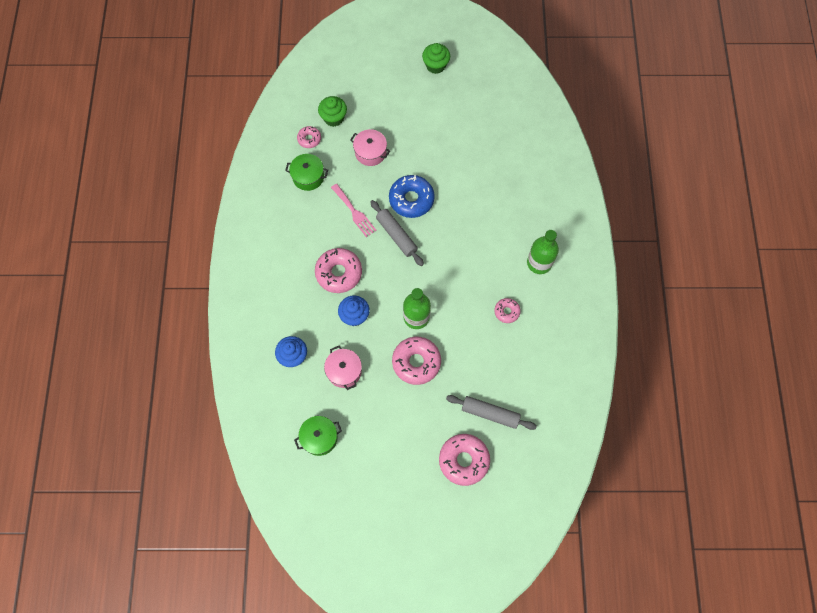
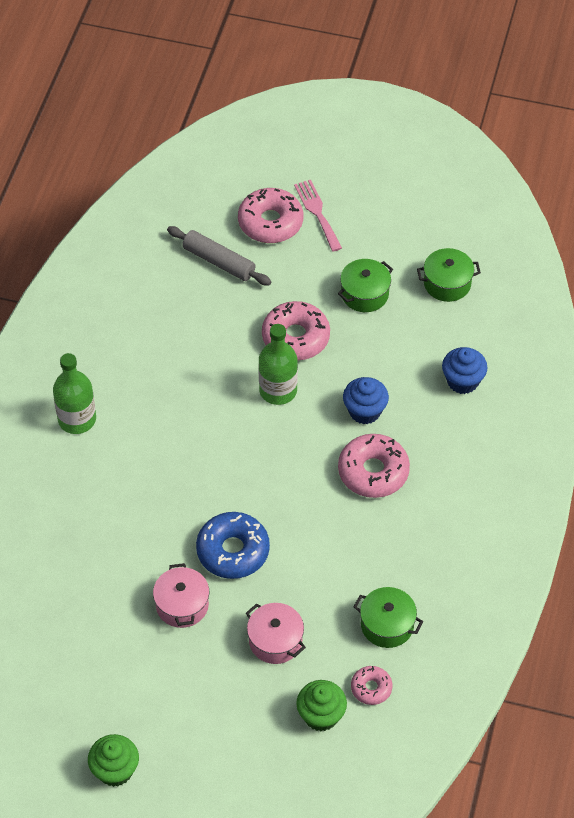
camera: 165 degrees left, 15 degrees down
(344, 371) = (396, 349): pink pot -> pink pot (182, 605)
(354, 212) = (327, 552): pink fork -> pink fork (317, 212)
(377, 412) = (364, 294): none -> green pot
(396, 235) = (272, 504): grey rolling pin -> none
(506, 312) = (149, 369): pink donut -> none

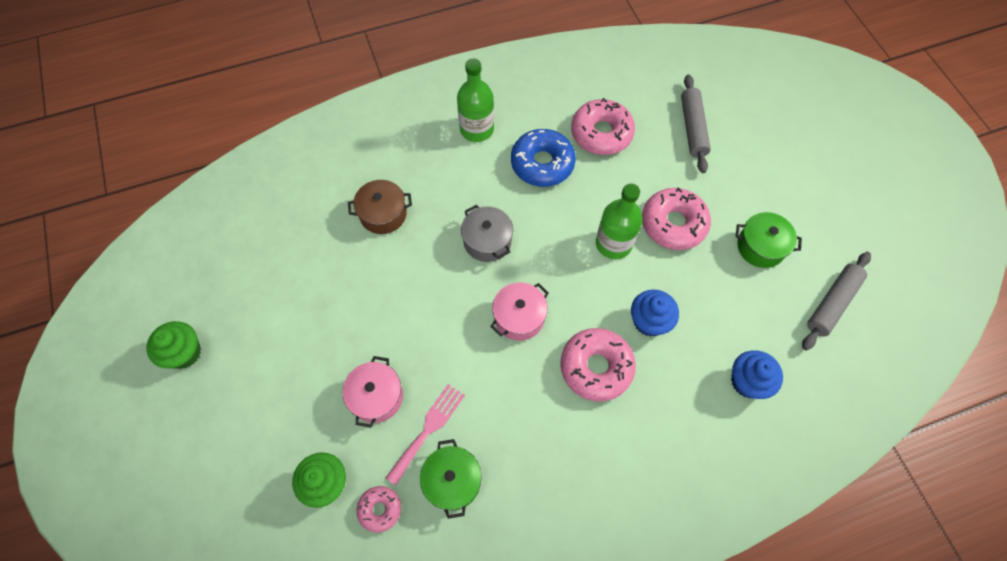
camera: 55 degrees right, 10 degrees up
(104, 543) = (383, 214): none -> brown pot
(182, 605) = (364, 304): pink pot -> pink pot (519, 317)
(199, 479) = (487, 241): none -> grey pot
(233, 551) = (439, 308): blue donut -> blue donut (542, 163)
(270, 222) = (761, 138): pink donut -> pink donut (601, 133)
(317, 212) = (802, 163): pink fork -> pink fork (428, 429)
(447, 283) = (832, 303): green pot -> grey rolling pin

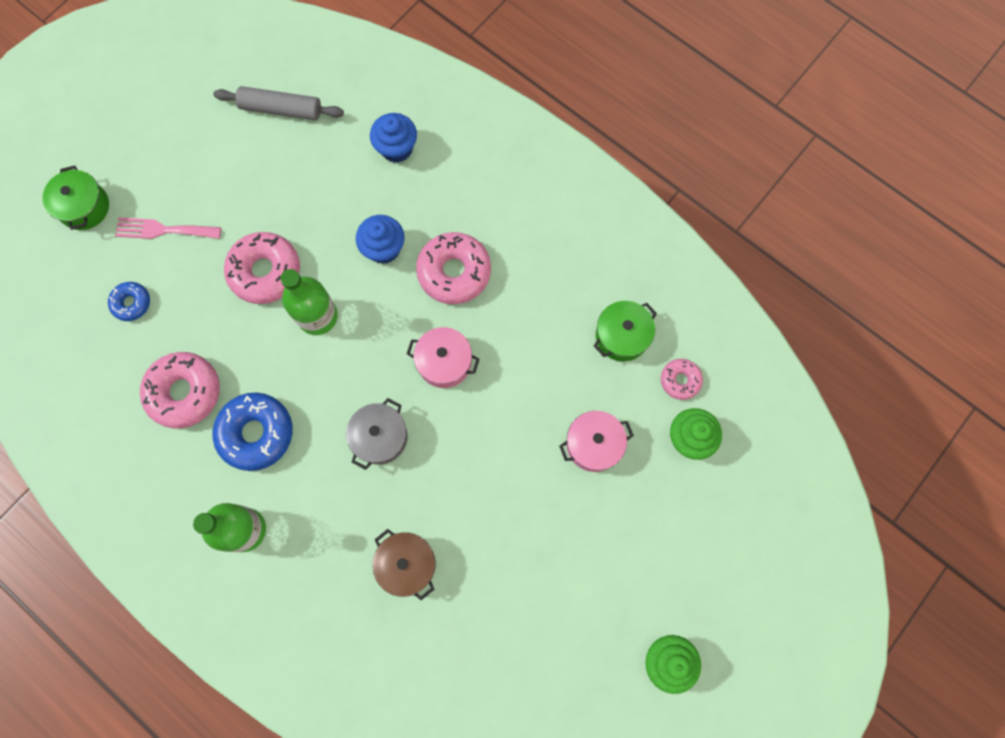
camera: 120 degrees left, 10 degrees up
(428, 429) = (593, 381): pink fork -> pink fork (163, 230)
(692, 128) = (132, 303): grey rolling pin -> blue donut
(760, 247) = (251, 186): green pot -> green pot (84, 207)

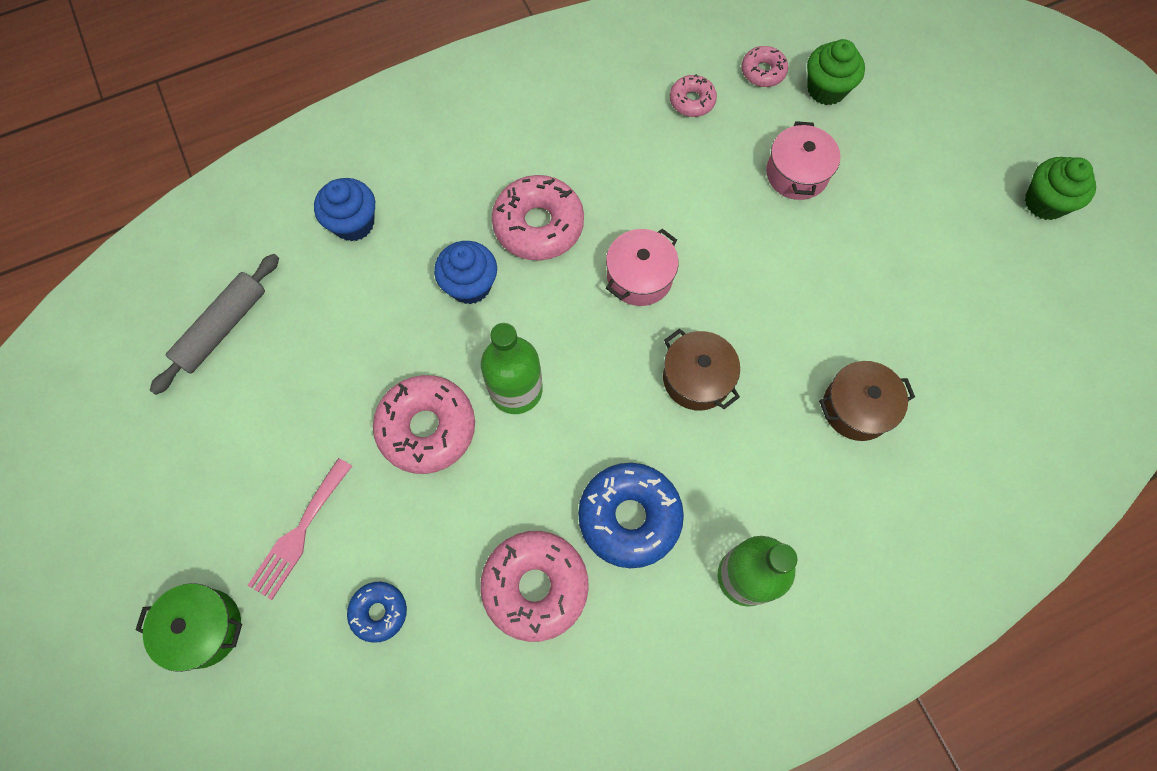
camera: 65 degrees left, 5 degrees down
(380, 437) = (697, 378): grey pot -> brown pot
(622, 336) = (692, 101): green pot -> pink donut

